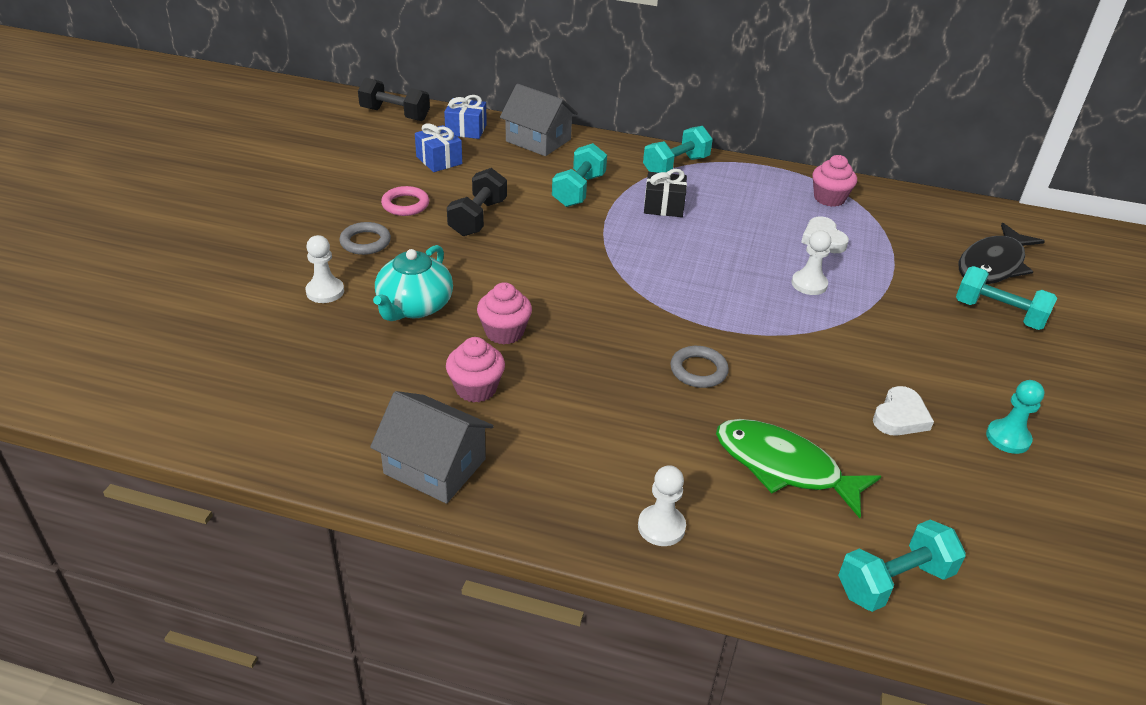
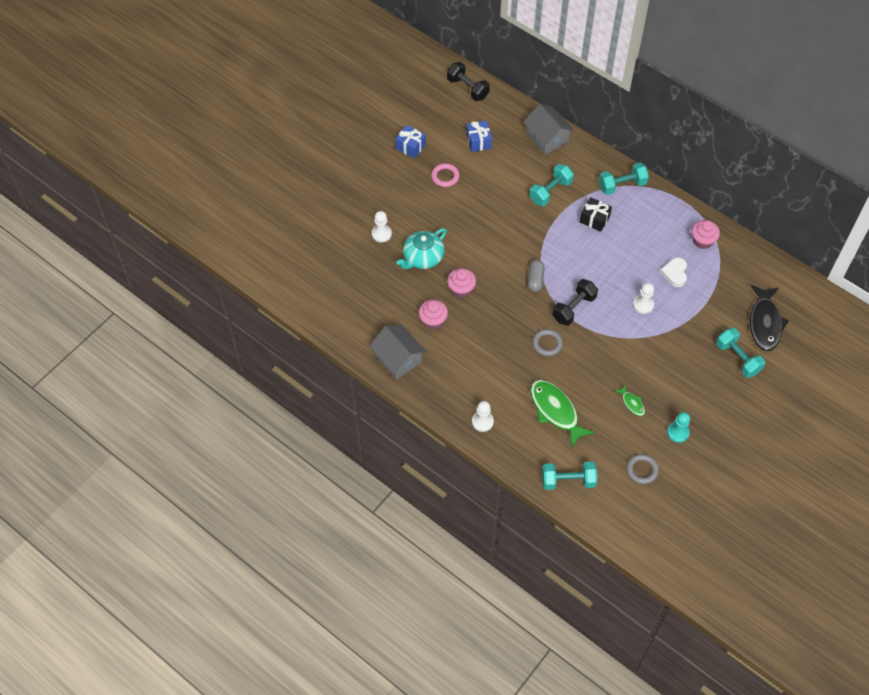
camera: 25 degrees right, 20 degrees up
(365, 242) = (413, 202): grey ring -> grey ring (642, 470)
(466, 130) = (506, 115): blue gift -> blue gift (410, 147)
(478, 218) = (481, 199): black dumbbell -> black dumbbell (573, 308)
(622, 292) = (535, 280): none -> grey capsule
(900, 416) = (632, 403): white heart -> green fish
(993, 265) = (765, 323): black fish -> black fish turned 60 degrees counterclockwise

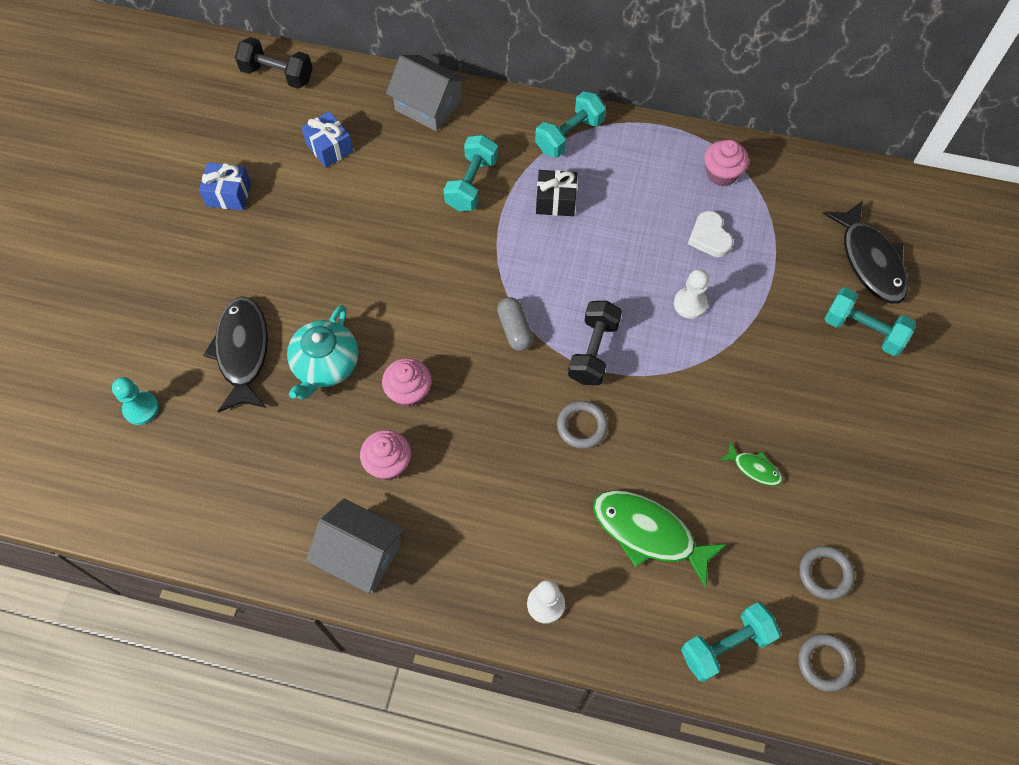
camera: 25 degrees left, 5 degrees up
(381, 234) = (242, 352): white pawn -> black fish
(445, 176) = (303, 221): pink ring -> none
(617, 511) = (825, 663): none -> grey ring
(678, 432) = (843, 486): turquoise pawn -> turquoise pawn (141, 408)

